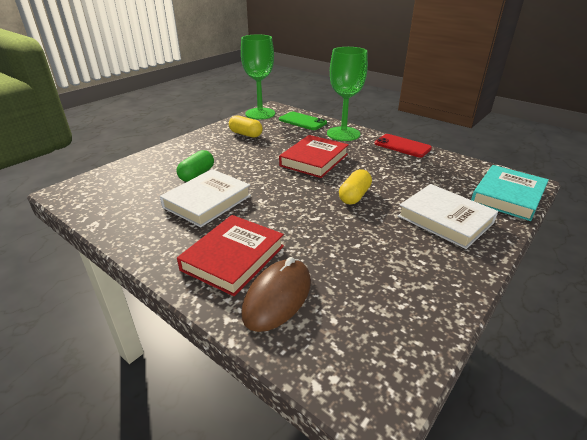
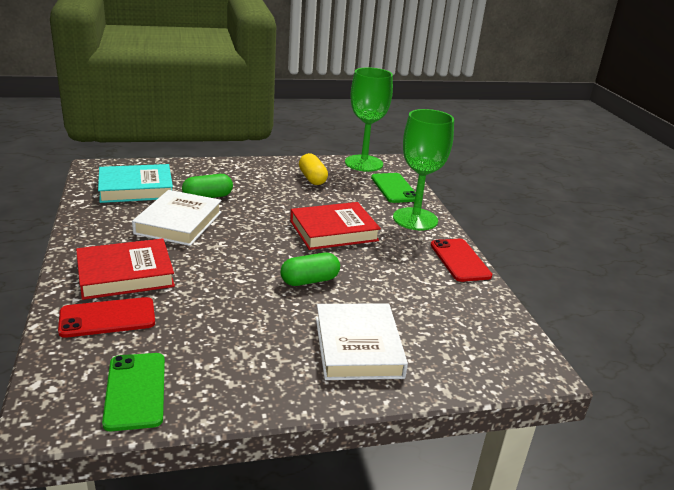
camera: 35 degrees right, 5 degrees down
(207, 201) = (179, 223): white book -> white book turned 60 degrees counterclockwise
(277, 297) = (107, 318): brown mouse -> red phone
(354, 196) = (309, 281): yellow capsule -> green capsule
(389, 334) = (135, 391): none -> green phone
(508, 196) = (480, 367): turquoise book -> turquoise book (136, 188)

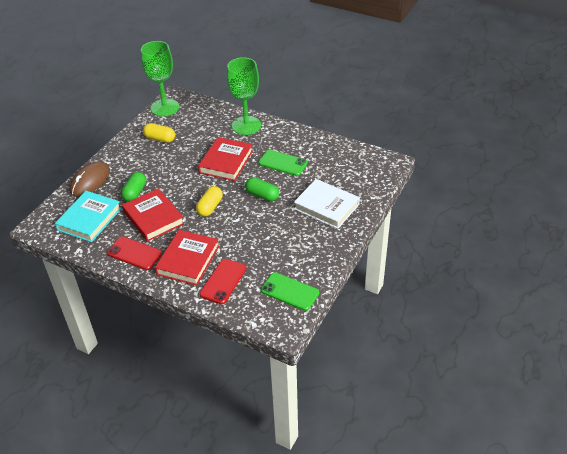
camera: 45 degrees left, 15 degrees up
(179, 223) = (153, 218): white book -> red book
(196, 168) = (90, 181): none -> brown mouse
(240, 251) = (210, 207): none -> yellow capsule
(309, 281) = (262, 195): green capsule -> green capsule turned 75 degrees counterclockwise
(394, 188) = (207, 113): green phone -> green phone (282, 163)
(460, 260) = (297, 134): red phone -> red phone (134, 253)

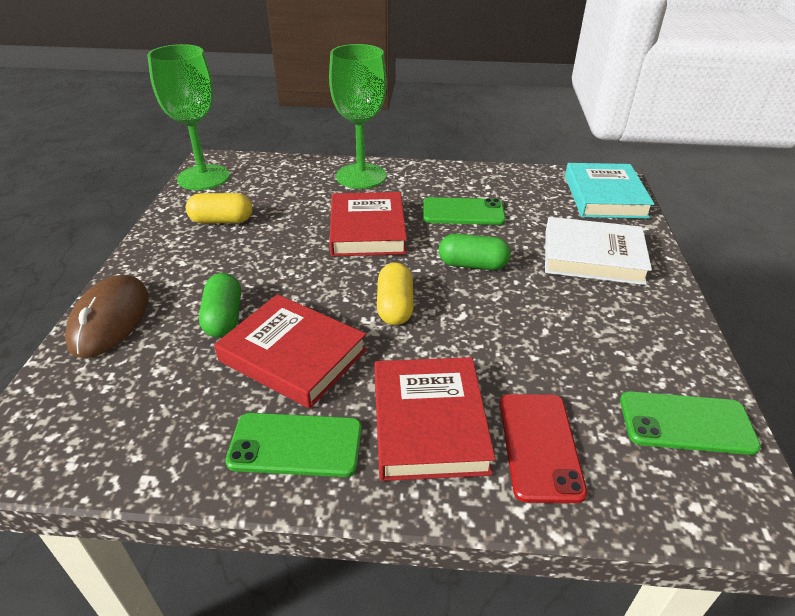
camera: 25 degrees left, 5 degrees down
(89, 219) = (143, 397): turquoise book -> turquoise book (605, 196)
(134, 253) = (296, 445): red phone -> green phone

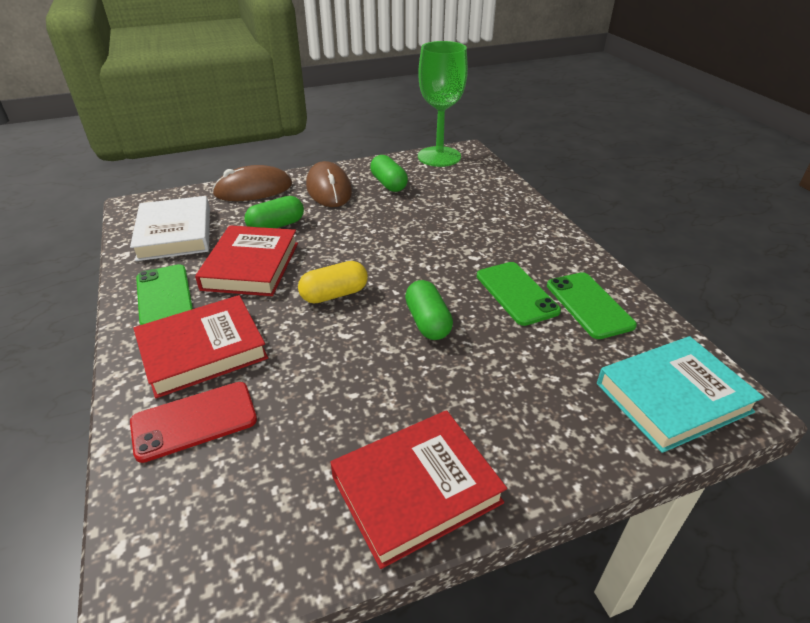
camera: 65 degrees right, 0 degrees up
(184, 261) = (329, 189): none -> brown mouse
(222, 221) = (388, 184): yellow capsule -> green capsule
(361, 176) = (519, 219): green goblet -> none
(367, 230) = (434, 249): red book -> red book (416, 490)
(592, 257) = (515, 409): white book -> white book (175, 233)
(686, 423) = (256, 533): green phone -> green phone (589, 305)

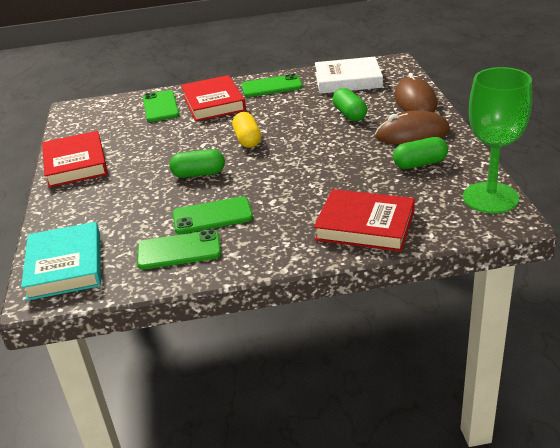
camera: 105 degrees right, 5 degrees down
(194, 421) = (160, 106): red phone -> green phone
(251, 266) = (295, 109): red book -> red book (365, 225)

